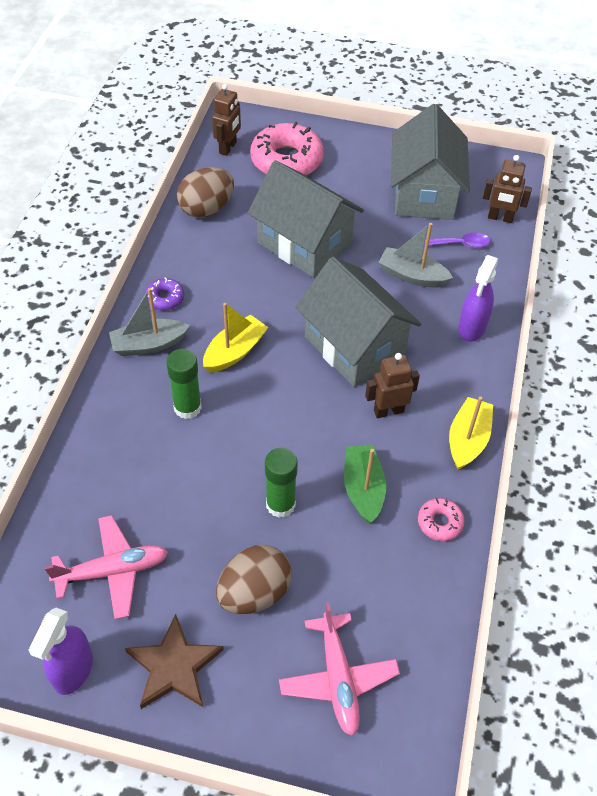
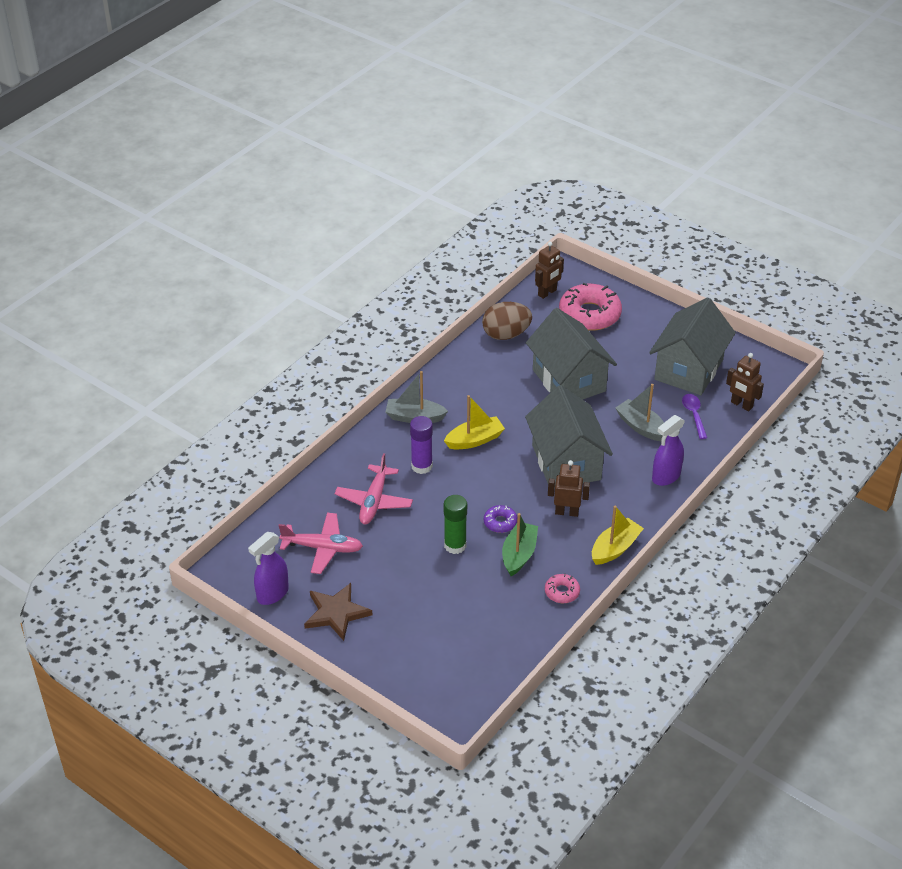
camera: 25 degrees right, 10 degrees down
(165, 298) = (442, 389): purple donut -> purple donut (500, 522)
(187, 407) = (422, 466): green glue stick -> purple glue stick
(254, 593) = (409, 590): brown egg -> none
(338, 679) = (438, 655): pink plane -> pink plane (374, 501)
(459, 244) = (694, 415): purple spoon -> purple spoon turned 120 degrees counterclockwise

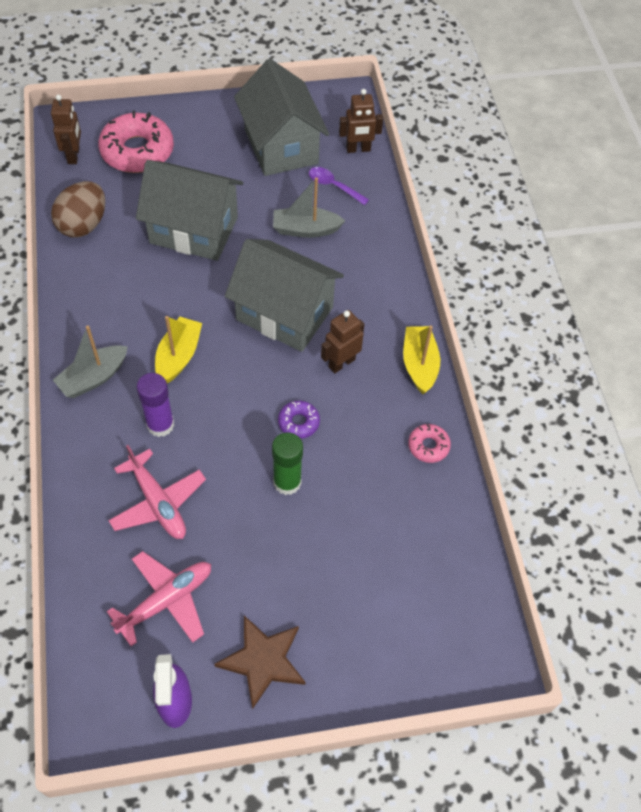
camera: 50 degrees left, 15 degrees up
(519, 554) = (351, 441): green boat -> none
(666, 476) = (379, 262): purple spray bottle -> none

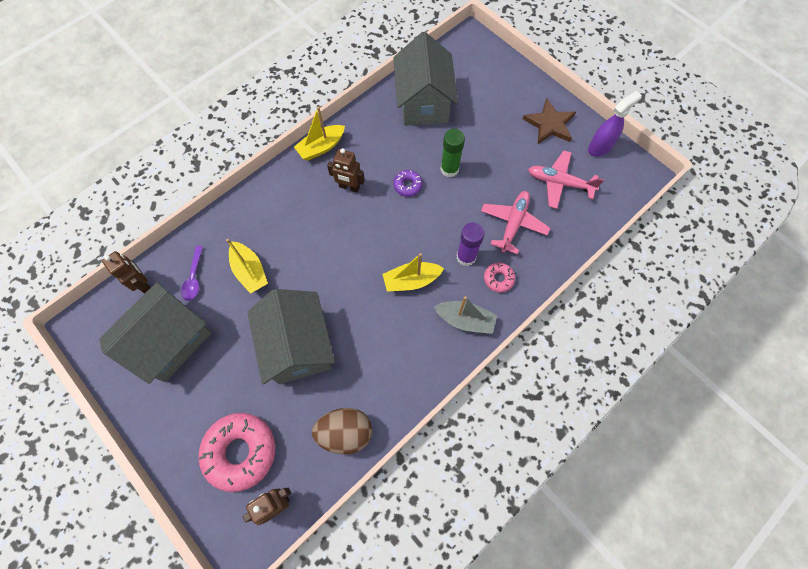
camera: 120 degrees left, 10 degrees up
(284, 313) = (333, 240): grey house -> grey house (423, 103)
(305, 229) = (250, 271): grey boat -> yellow boat
(428, 446) = (374, 116): pink donut -> pink donut (498, 279)

